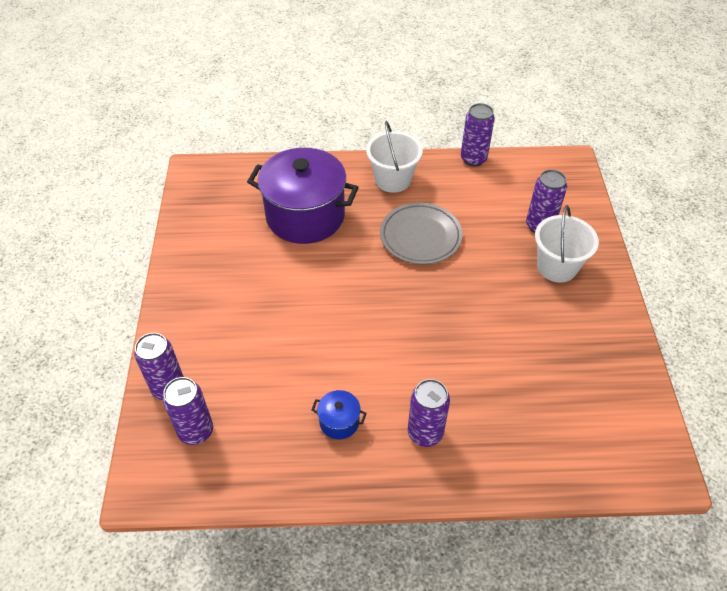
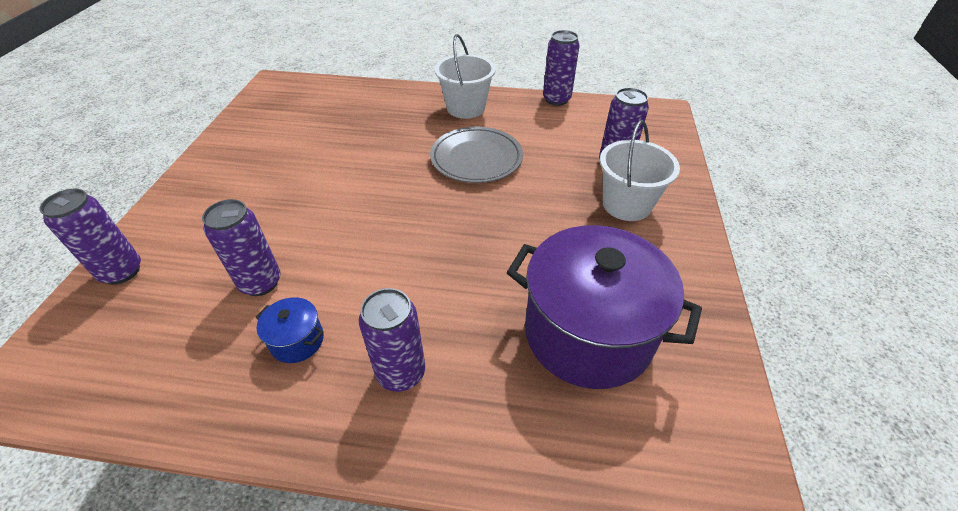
camera: 10 degrees right, 5 degrees down
(196, 431) = (120, 325): purple can -> purple can (261, 283)
(305, 216) = (362, 128): purple pot -> purple pot (588, 333)

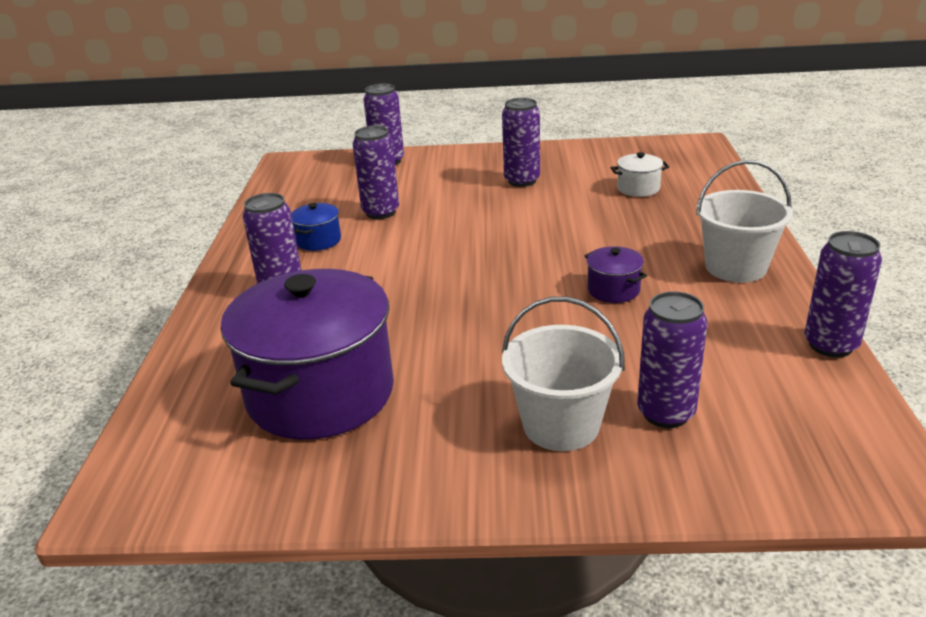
camera: 85 degrees right, 15 degrees down
(264, 177) = (522, 180): none -> purple can
(329, 121) = (638, 188): none -> white pot
(476, 159) = (613, 290): grey plate -> purple pot

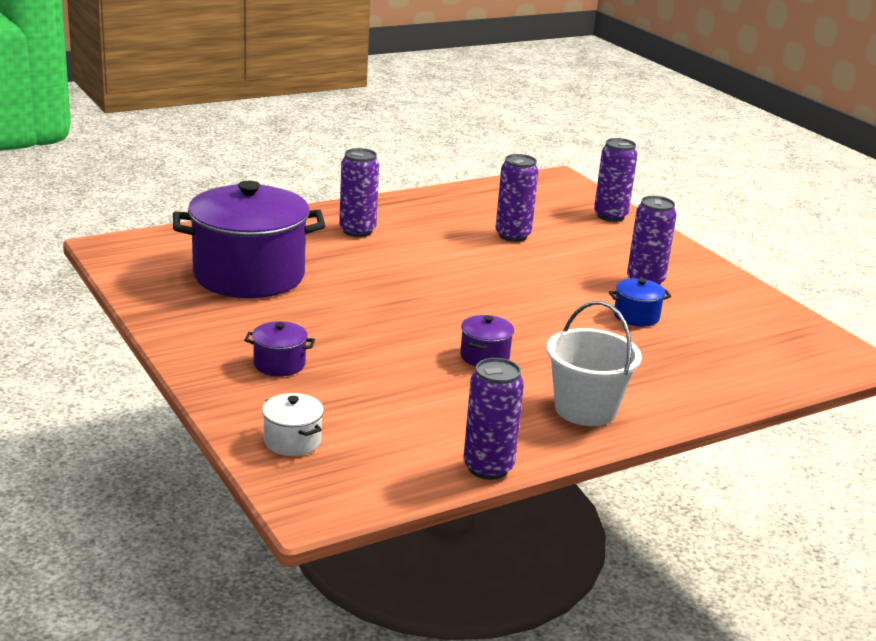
camera: 55 degrees right, 5 degrees down
(318, 240) = (441, 224): blue pot -> blue pot (636, 316)
(561, 425) = (279, 364): white bucket -> purple pot
(638, 188) = (698, 340): white pot -> white pot (292, 441)
(665, 413) = (325, 402): purple can -> none

